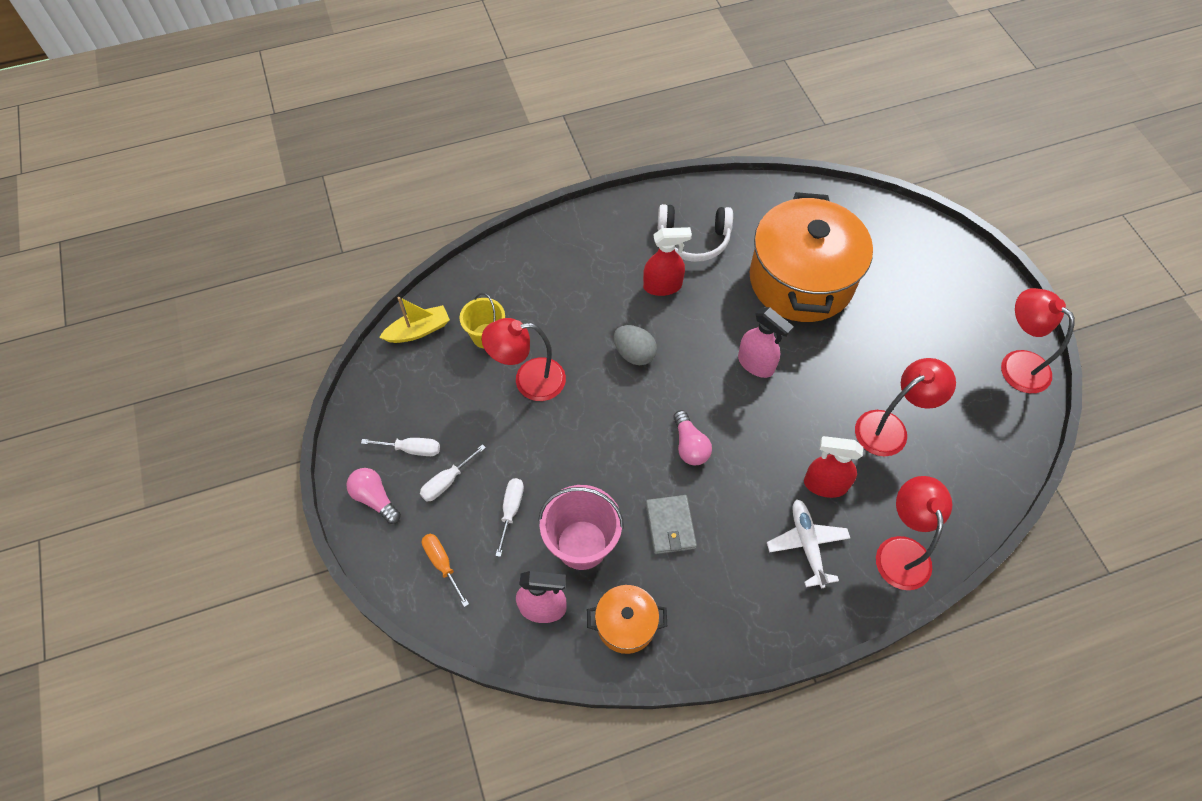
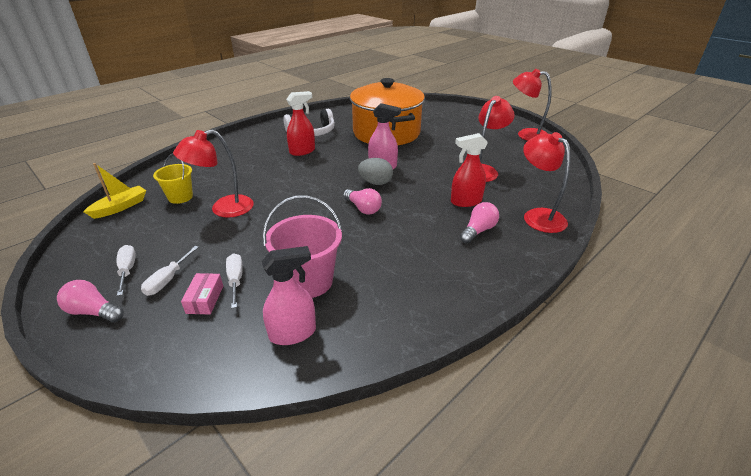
camera: 25 degrees left, 25 degrees down
(412, 449) = (127, 270): white screwdriver -> white screwdriver turned 90 degrees counterclockwise
(442, 564) = (178, 335): orange screwdriver -> none
(475, 526) = (205, 299): none -> pink box
(626, 624) = (375, 318): orange pot -> none
(634, 354) = (298, 180): grey egg -> grey egg (375, 183)
(670, 526) = (375, 250): grey wallet -> none
(807, 545) = (478, 231): white plane -> pink light bulb

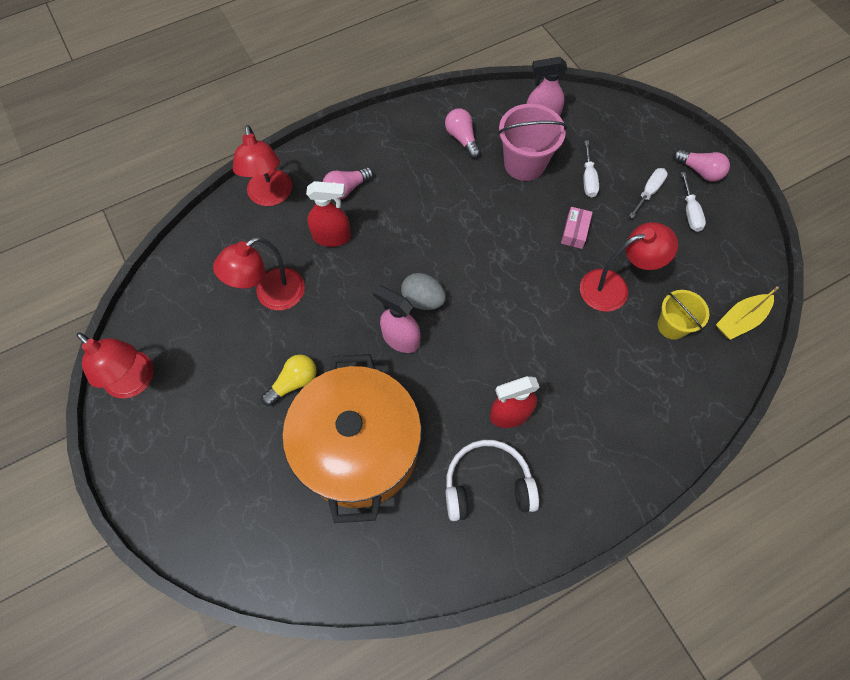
camera: 165 degrees left, 30 degrees up
(205, 299) = (611, 164): pink box -> pink box (575, 231)
(363, 208) = (453, 251): pink light bulb -> pink light bulb (462, 139)
(438, 145) = (294, 383): none -> yellow light bulb

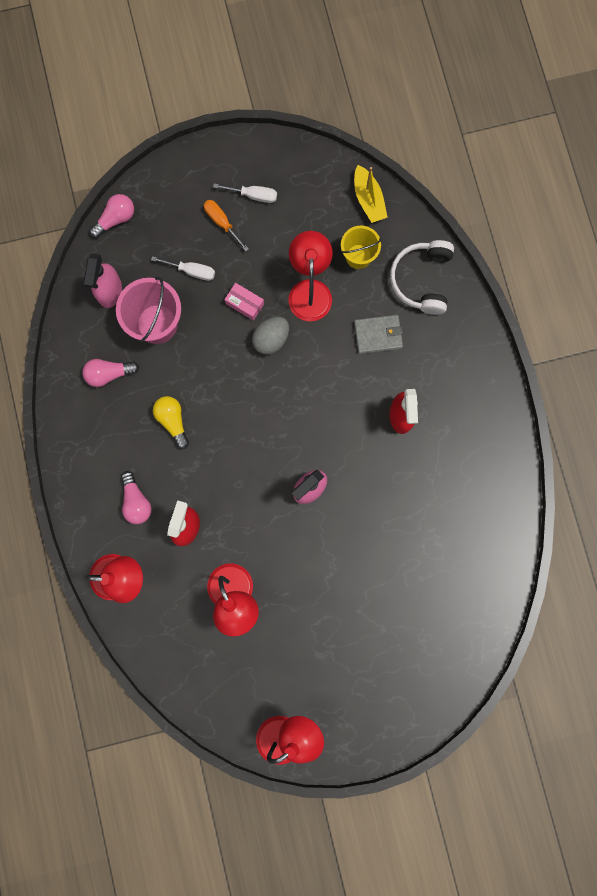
camera: 75 degrees left, 15 degrees up
(294, 383) = (326, 591): yellow light bulb -> yellow light bulb (173, 421)
(358, 448) = (398, 548): orange pot -> none
(423, 300) = (276, 459): grey egg -> grey egg (271, 339)
(487, 485) = (454, 452): white headphones -> white headphones (421, 280)
(593, 367) = (378, 335): none -> grey wallet
(648, 192) = (222, 223): white screwdriver -> orange screwdriver
(699, 171) = (213, 169): pink light bulb -> pink light bulb (116, 219)

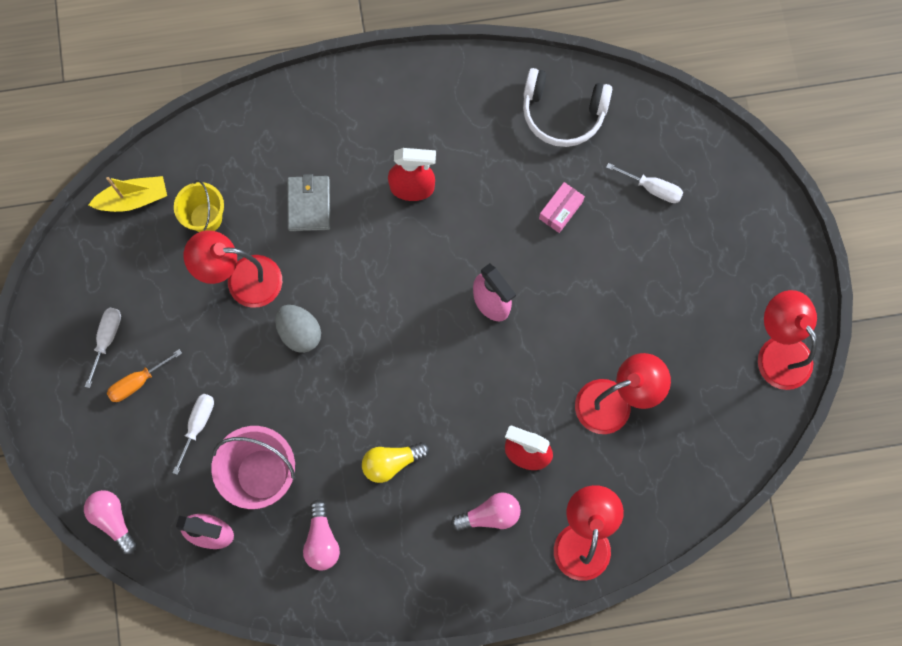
camera: 85 degrees left, 5 degrees down
(245, 303) = (249, 361): pink box -> pink box (560, 210)
(421, 280) = (246, 147): white headphones -> white headphones (563, 113)
(422, 617) = (652, 188): none -> white screwdriver

